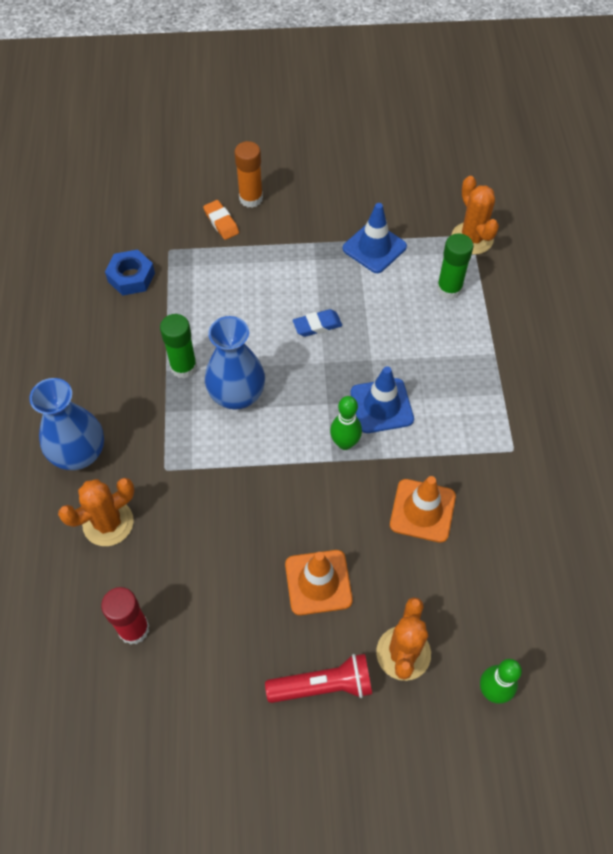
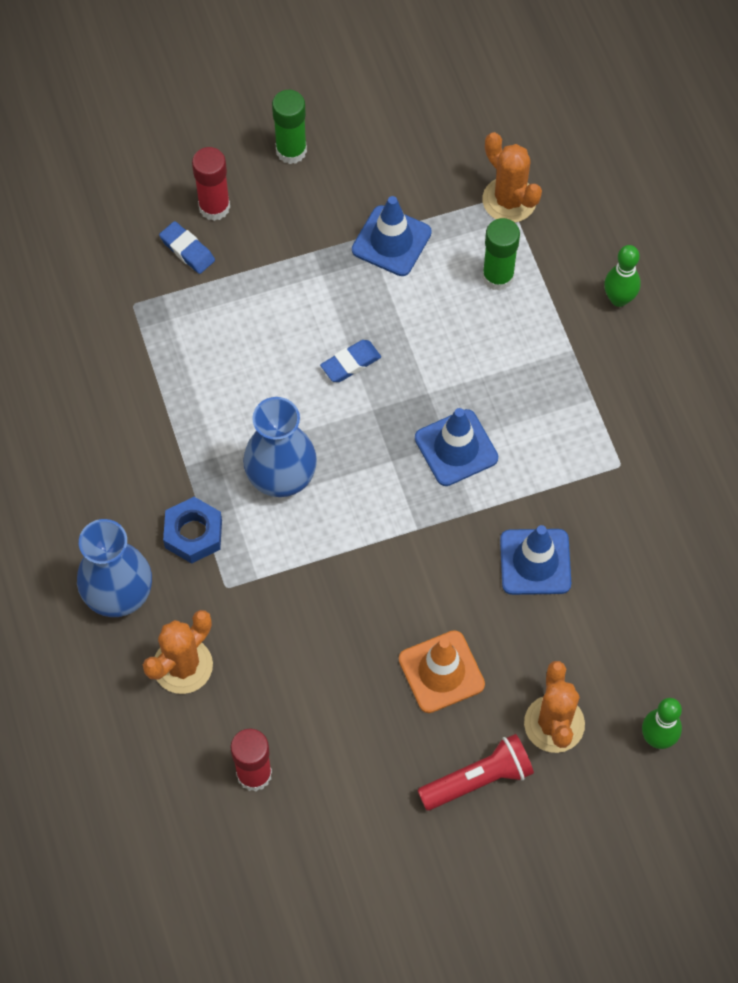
camera: 15 degrees left, 5 degrees up
(131, 277) = (98, 353): blue nut -> blue nut (193, 534)
(183, 367) = (205, 456): green glue stick -> green glue stick (291, 151)
(221, 222) = (187, 250): orange eraser -> blue eraser
(251, 198) = (214, 207): orange glue stick -> red glue stick
(345, 443) = (426, 504): green bowling pin -> green bowling pin (619, 299)
(422, 510) = (535, 562): orange traffic cone -> blue traffic cone

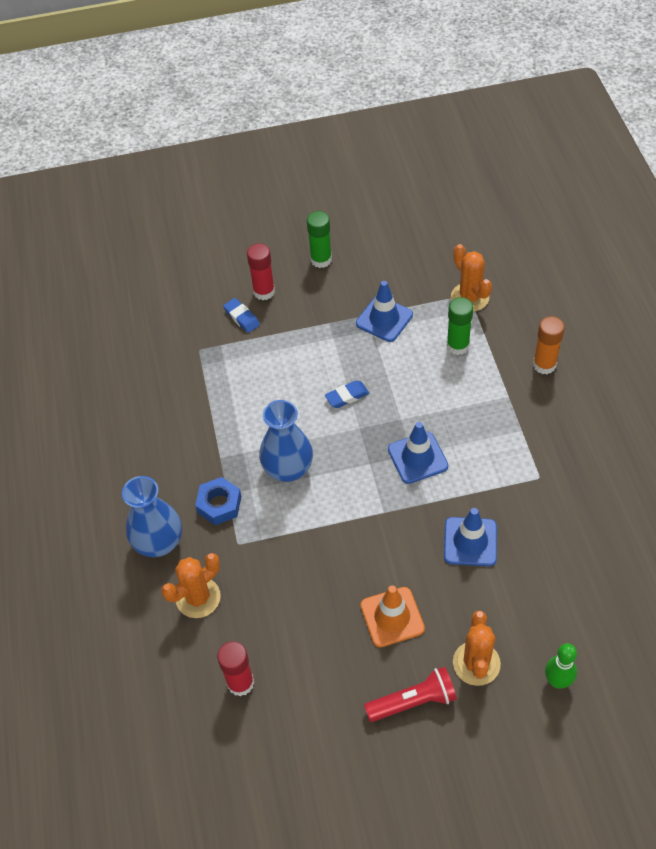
camera: 10 degrees right, 10 degrees down
(619, 299) = (544, 365): green bowling pin -> orange glue stick

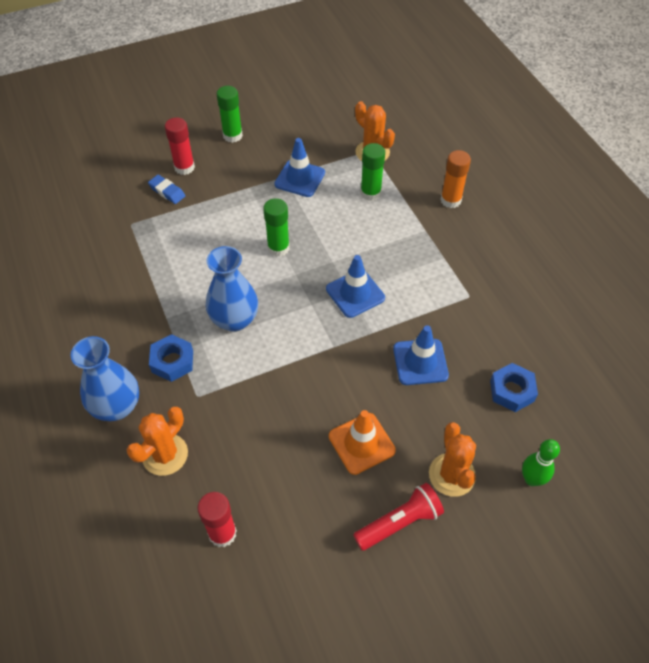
camera: 15 degrees left, 0 degrees up
(347, 396) = (278, 248): blue eraser -> green glue stick
(559, 587) = (512, 391): none -> blue nut

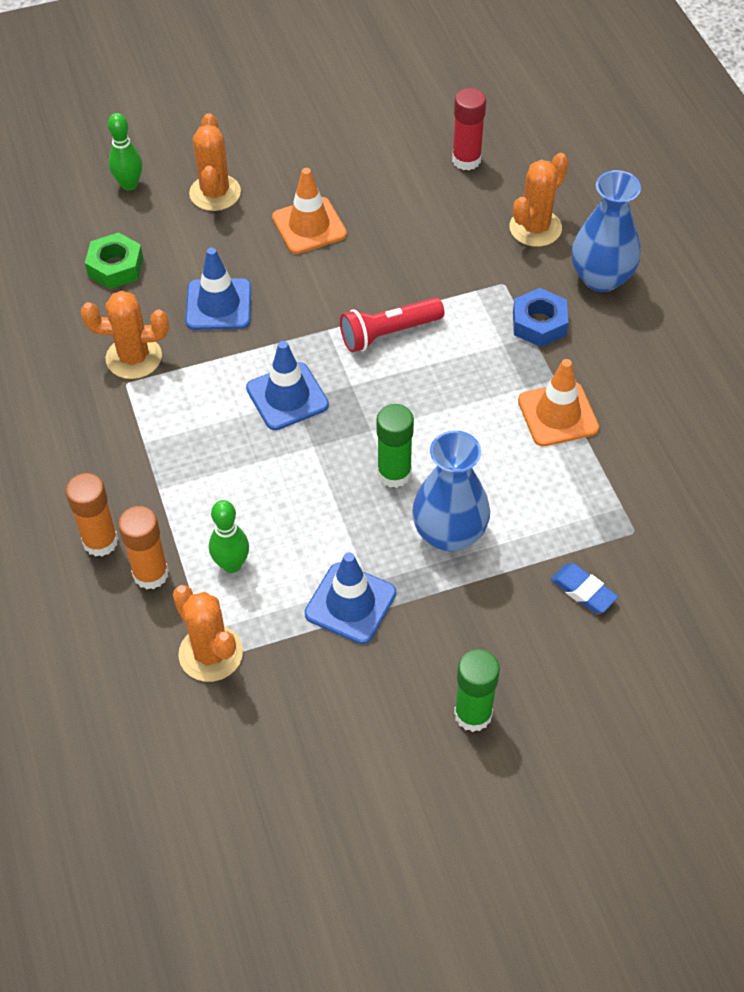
camera: 175 degrees left, 0 degrees up
(168, 292) = (558, 414): none -> orange traffic cone
(184, 167) = (558, 642): red glue stick -> none
(234, 320) = (459, 371): blue vase -> blue vase (449, 533)
(370, 193) = (231, 564): green glue stick -> green bowling pin
(399, 522) = (282, 158): red flashlight -> red flashlight (389, 333)
(416, 186) = (150, 574): none -> orange glue stick
(470, 315) = (134, 358): none -> orange cactus
(512, 391) = (115, 267): blue nut -> green nut

